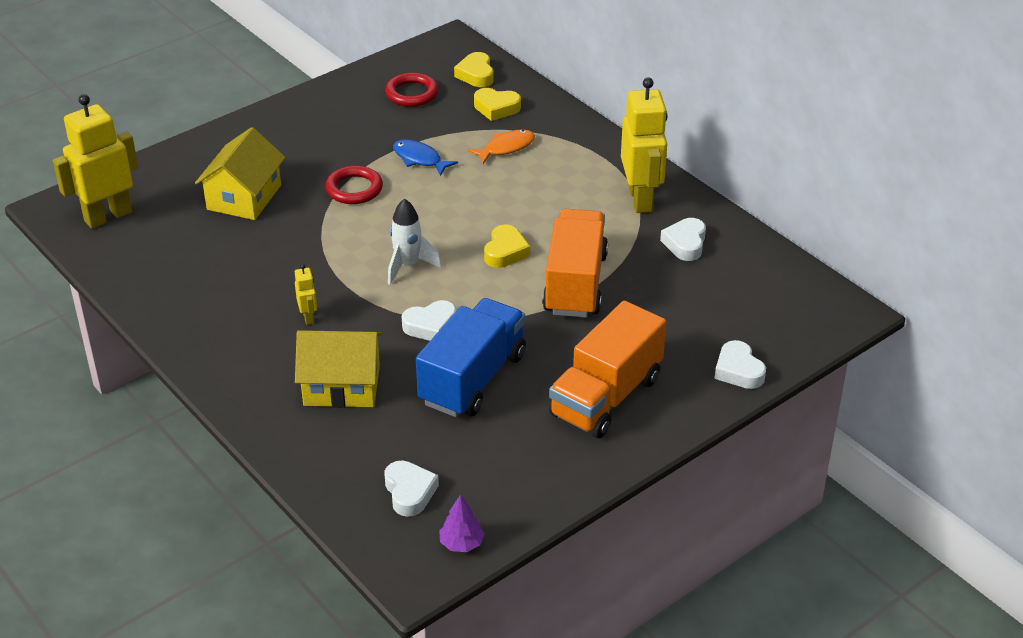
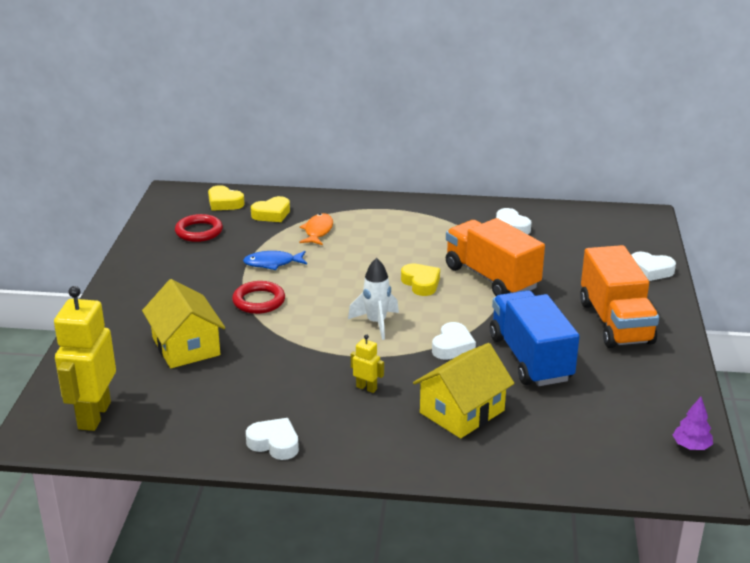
camera: 45 degrees left, 10 degrees down
(409, 492) = (613, 441): white heart -> white heart (274, 443)
(641, 199) = (446, 218): yellow robot -> none

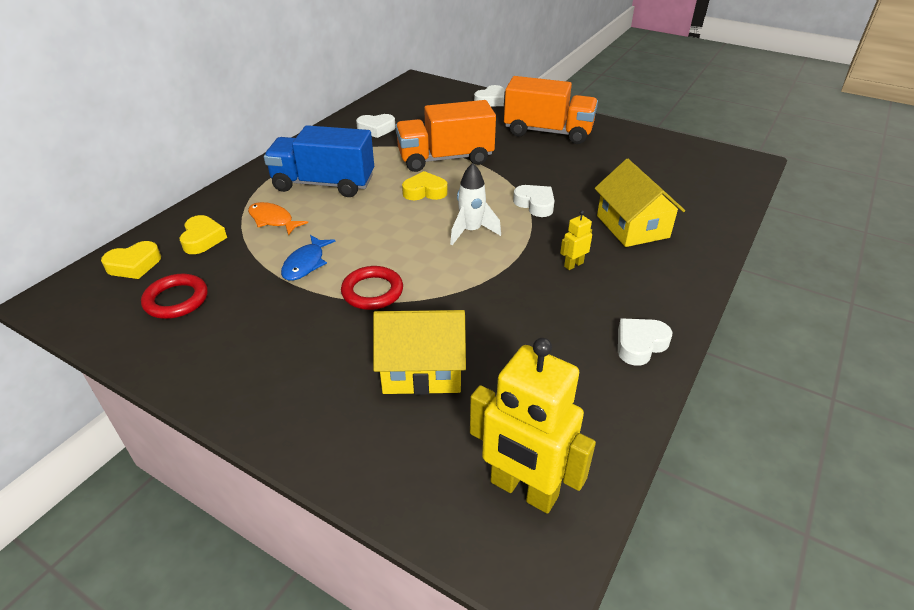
camera: 65 degrees left, 10 degrees up
(530, 358) = (574, 176): blue truck -> blue truck (324, 184)
(691, 446) = (710, 152): purple tree -> none

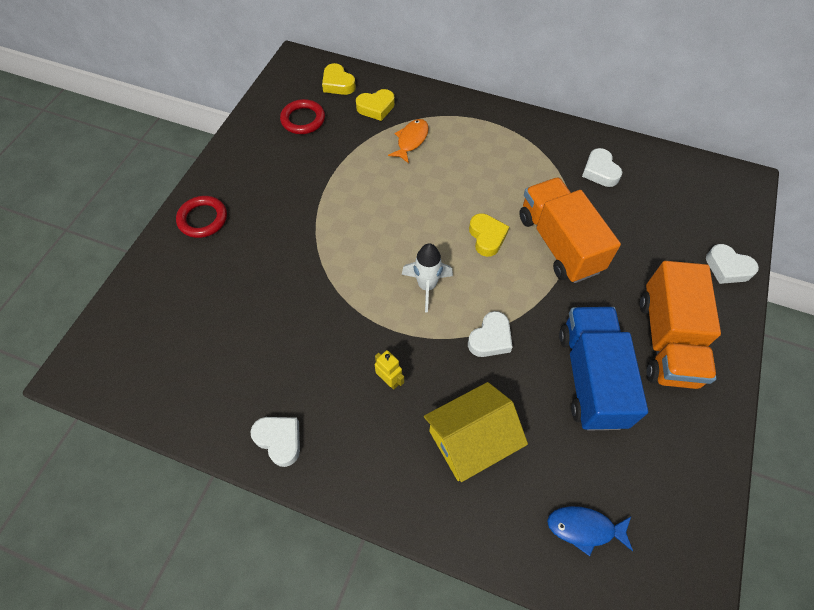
camera: 80 degrees right, 20 degrees up
(306, 264) = (356, 178): blue fish -> blue fish (584, 528)
(324, 184) = (477, 158): blue truck -> blue truck (590, 377)
(372, 291) = (327, 229): red ring -> red ring (203, 219)
(422, 368) = (243, 279): yellow house -> none
(523, 490) = (133, 357): yellow robot -> none

